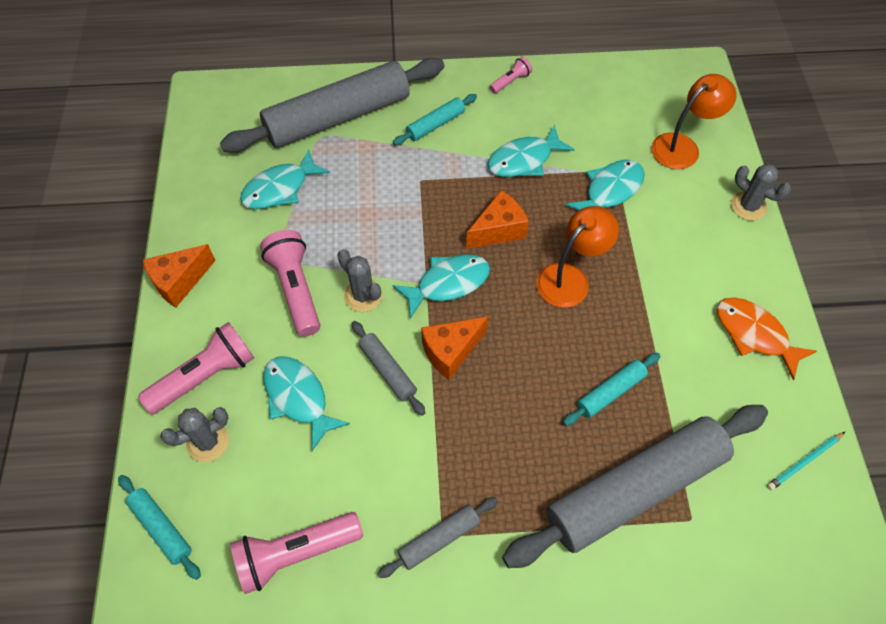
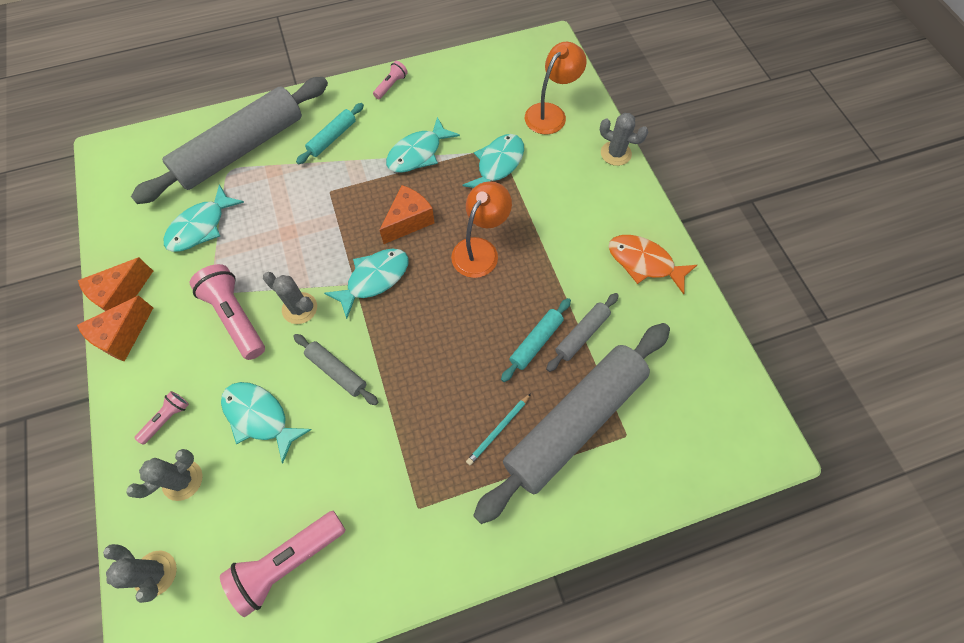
camera: 15 degrees left, 5 degrees up
(162, 528) = (155, 573): turquoise rolling pin -> grey cactus
(205, 376) = (167, 419): pink flashlight -> pink flashlight, size x0.52
(439, 539) = (415, 512): grey rolling pin -> grey rolling pin (582, 334)
(451, 351) = (390, 340): orange cheese -> orange cheese (121, 295)
(804, 462) = (707, 361): turquoise pencil -> turquoise pencil (498, 430)

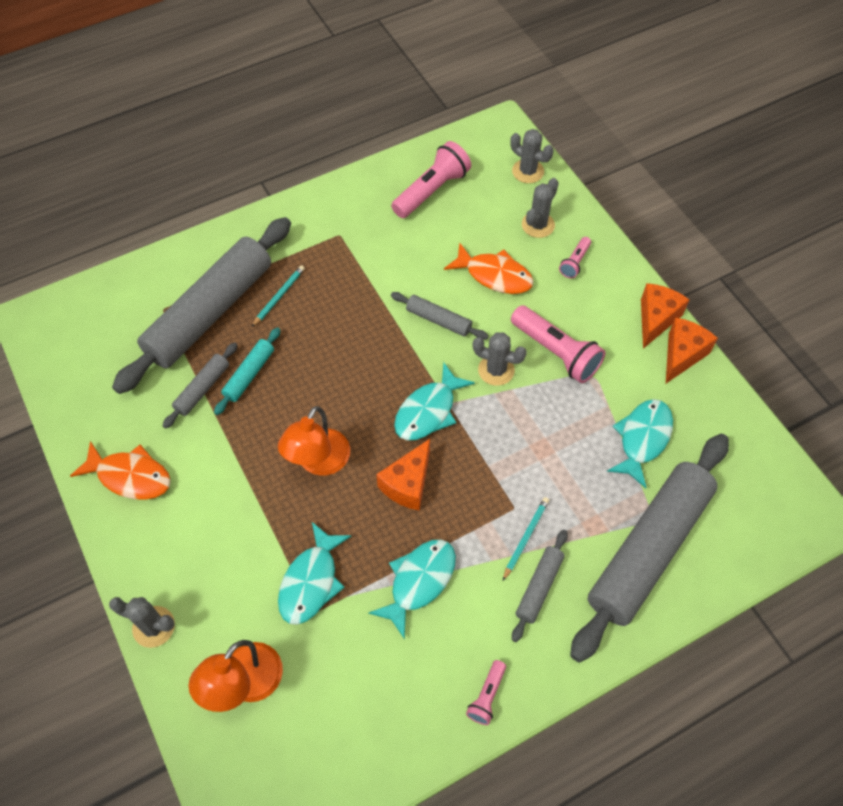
camera: 170 degrees right, 5 degrees down
(260, 417) = (494, 275): turquoise fish -> orange fish
(329, 170) = (525, 537): none -> turquoise pencil
(332, 138) = (539, 587): turquoise rolling pin -> grey rolling pin

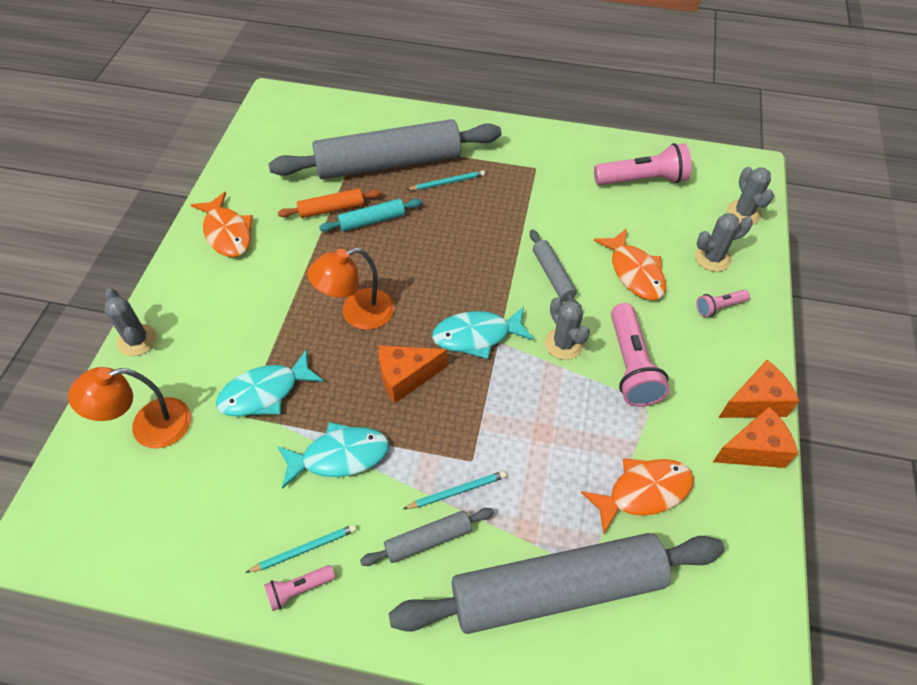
camera: 40 degrees right, 5 degrees down
(202, 388) = (331, 209): grey rolling pin -> orange rolling pin
(462, 666) = (305, 549): none -> turquoise pencil
(642, 439) = (643, 492): turquoise fish -> orange fish

